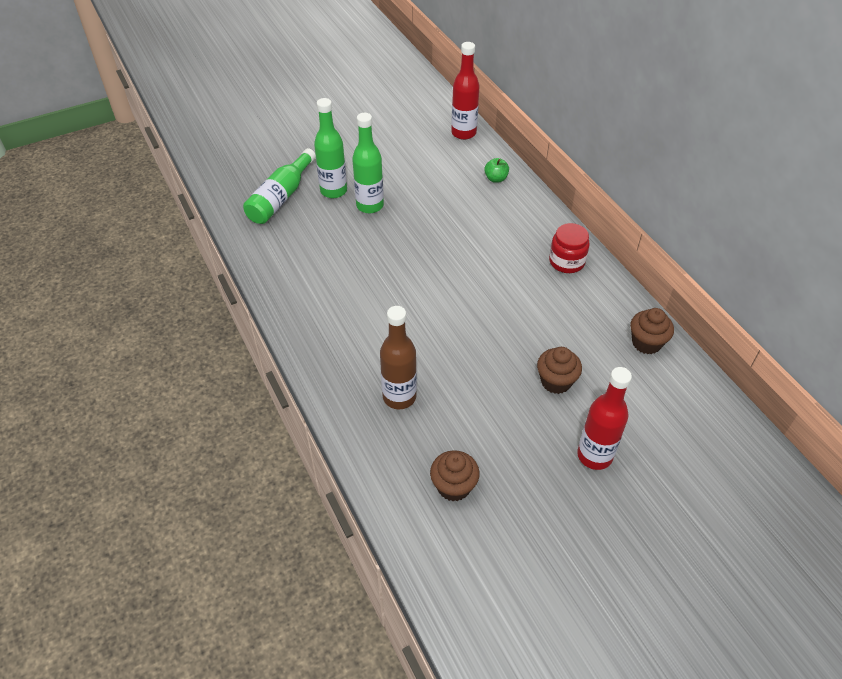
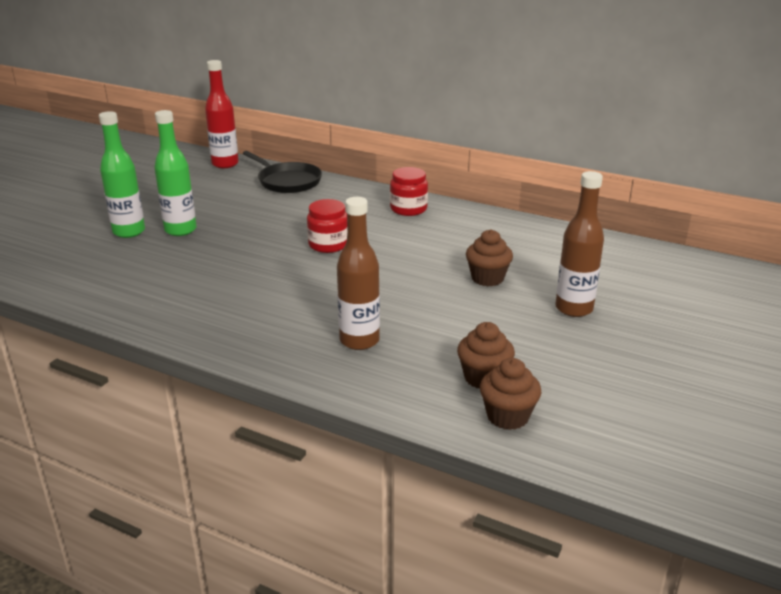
camera: 35 degrees left, 20 degrees down
(281, 197) = (71, 252): green bottle -> none
(464, 276) = (328, 245): none -> red jar
(496, 179) = (287, 181): green apple -> black pan
(594, 455) = (574, 309): red bottle -> brown bottle
(646, 343) = (528, 232): brown cupcake -> brown cupcake (507, 416)

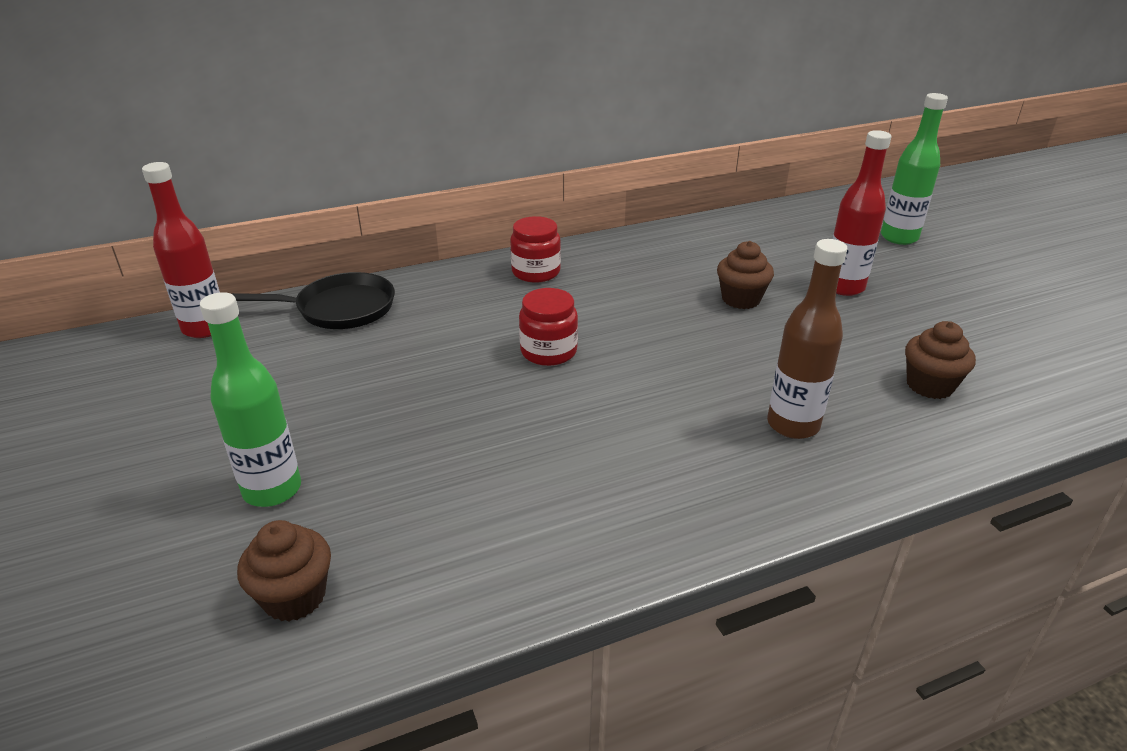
camera: 50 degrees left, 5 degrees up
(180, 230) = (342, 441): green bottle -> green bottle (899, 237)
(507, 416) = (1008, 404): brown cupcake -> brown cupcake (294, 597)
(574, 309) = (843, 287): brown bottle -> red bottle

